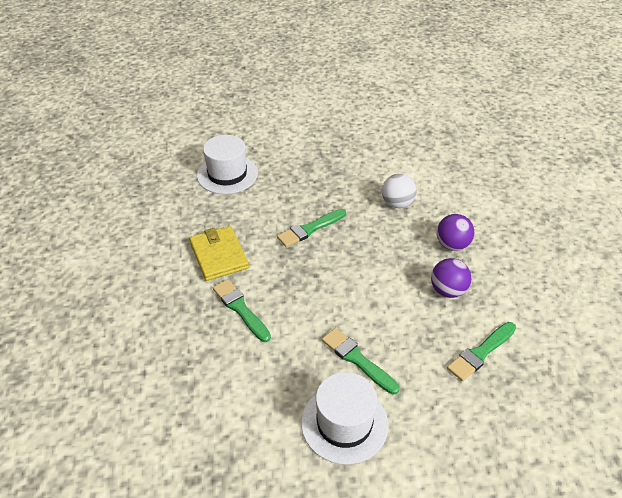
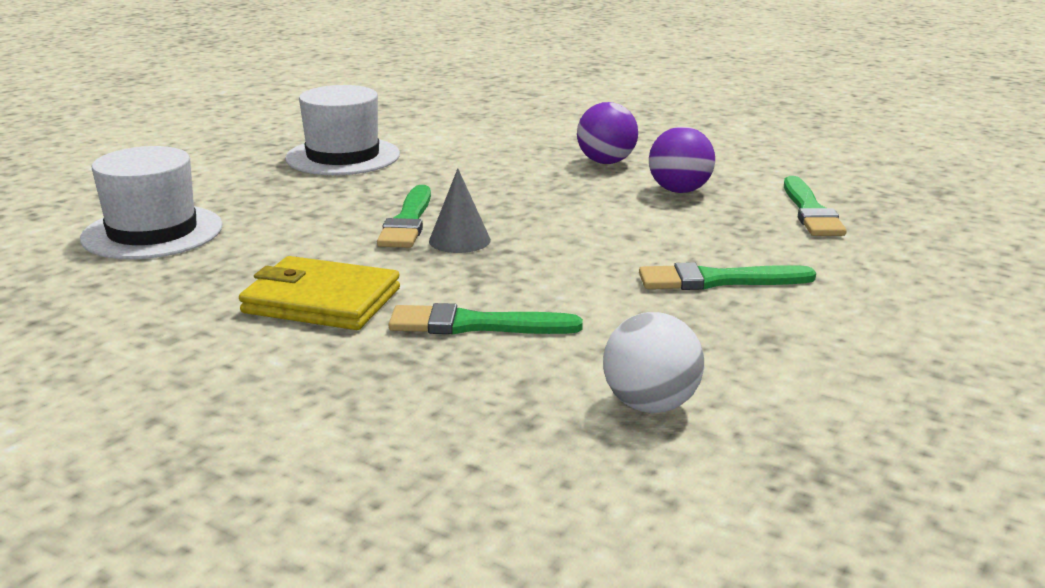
camera: 50 degrees left, 20 degrees down
(309, 255) = (459, 240): none -> grey cone
(344, 423) = (826, 330): white hat -> white hat (343, 156)
(397, 203) = (473, 161): white ball -> white ball (650, 405)

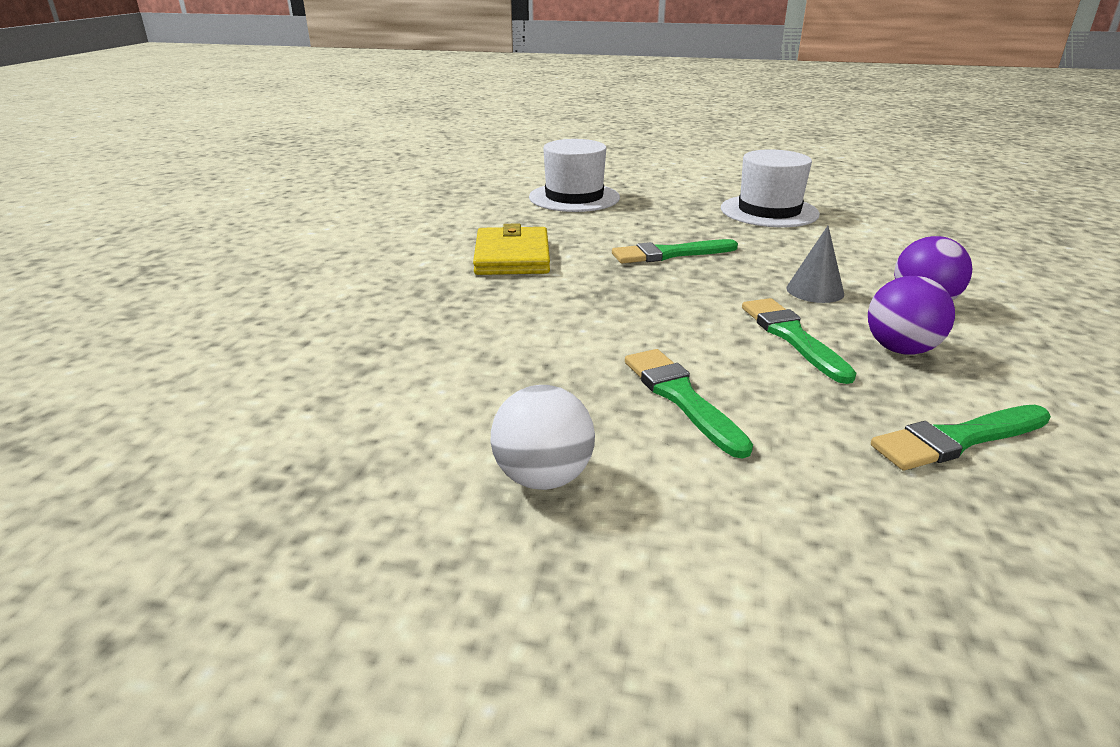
camera: 70 degrees right, 5 degrees up
(459, 240) = (654, 276): grey cone -> grey cone (815, 291)
(475, 325) = (507, 307): green brush -> green brush (792, 337)
(650, 405) = (408, 394): white ball -> white ball (543, 477)

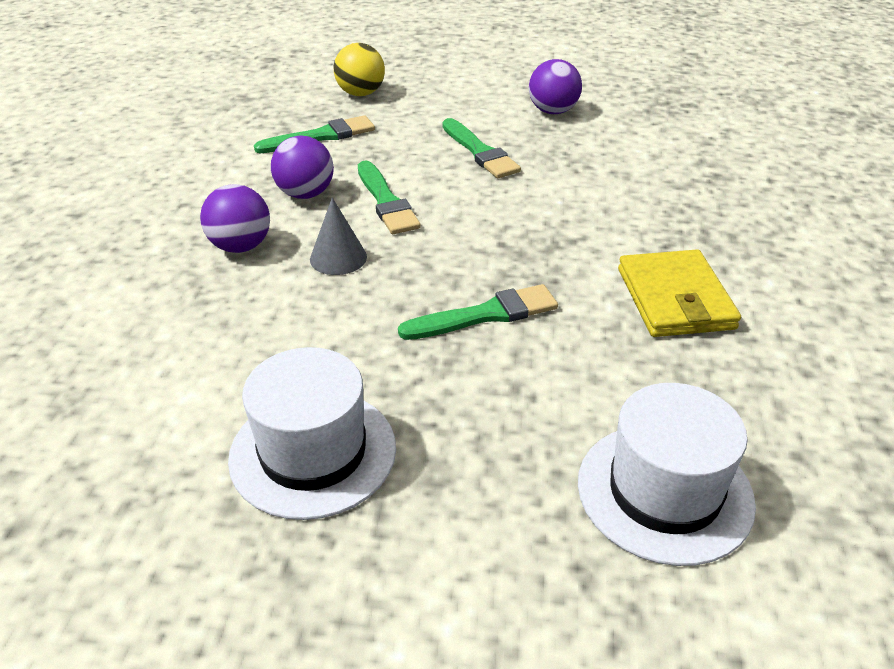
camera: 175 degrees right, 10 degrees up
(543, 477) = (553, 111): white ball -> purple ball
(967, 559) = (360, 93): none -> yellow ball

